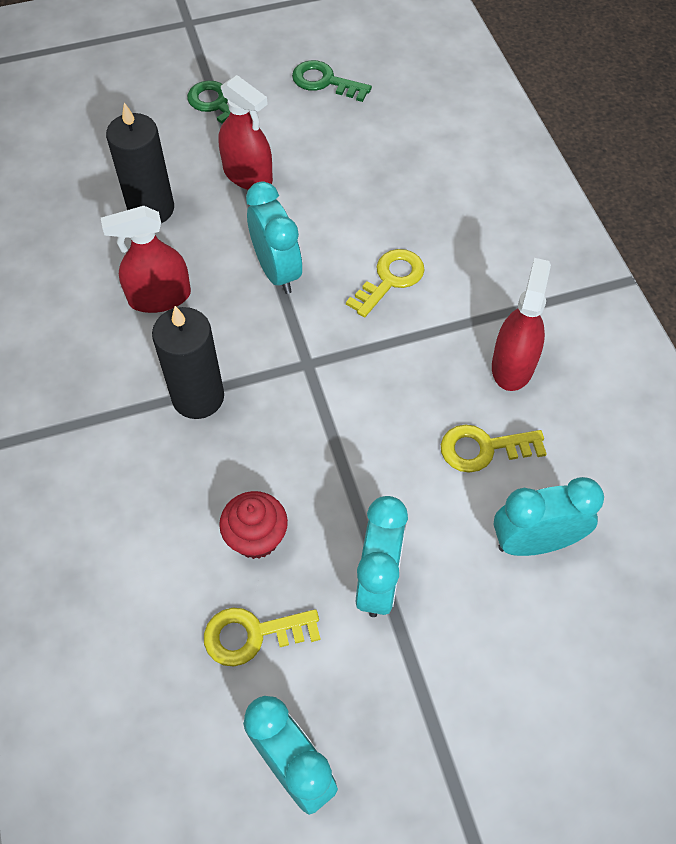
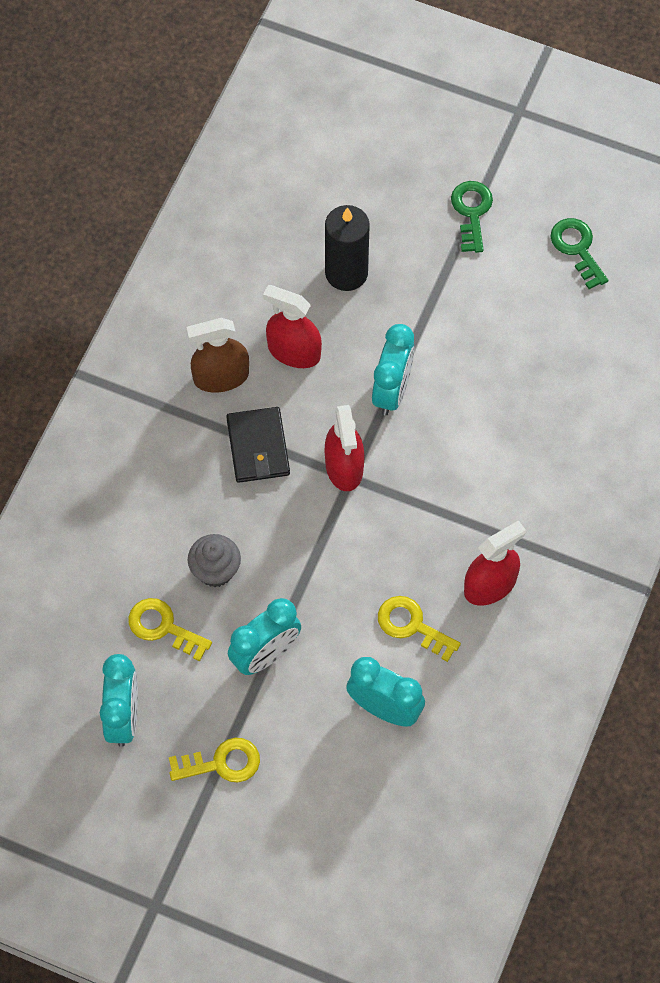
camera: 40 degrees right, 5 degrees up
(108, 362) = (221, 377): none -> brown spray bottle
(198, 397) = (258, 447): black candle -> black wallet
(248, 175) = (441, 293): red spray bottle -> red spray bottle (344, 467)
(256, 538) = (215, 570): red cupcake -> grey cupcake
(390, 279) = (466, 457): yellow key -> yellow key (222, 763)

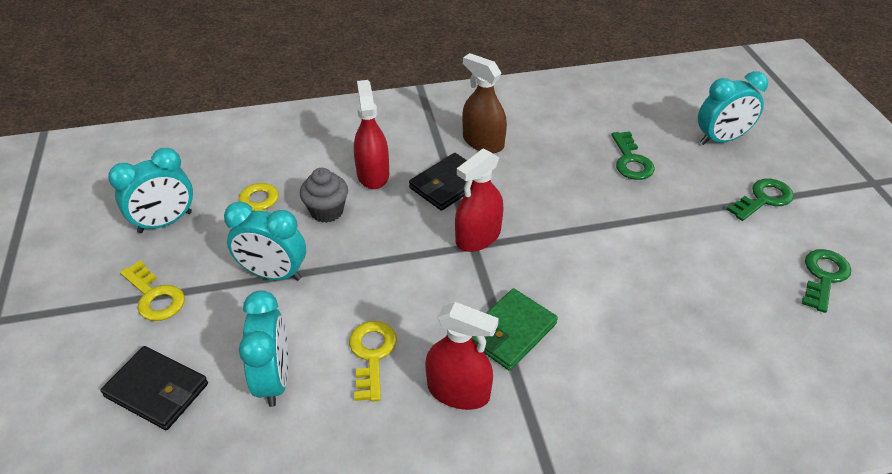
camera: 55 degrees right, 20 degrees down
(294, 351) = (541, 166): red spray bottle -> red spray bottle (373, 174)
(333, 799) = (157, 390): none -> black wallet
(346, 273) = (631, 161): black candle -> green key
(392, 391) = (569, 231): turquoise clock -> turquoise clock (721, 140)
(463, 512) = (511, 332): none -> green wallet

